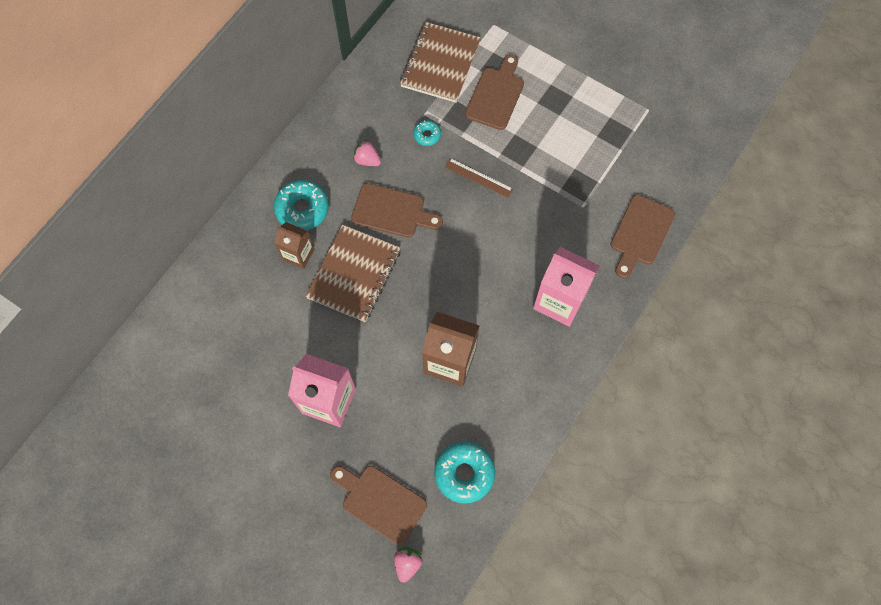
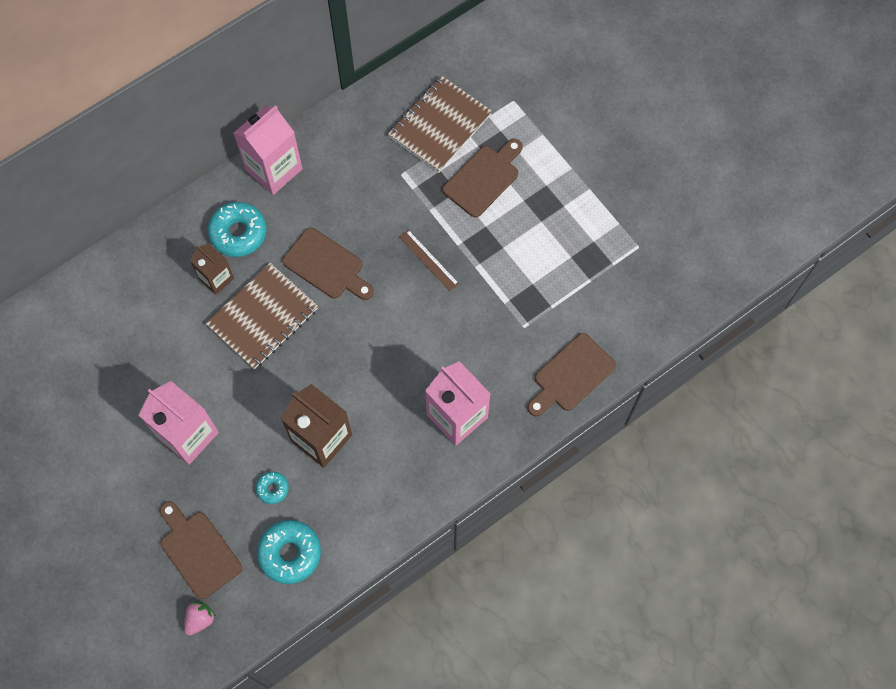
camera: 20 degrees right, 0 degrees up
(311, 145) = (274, 169): none -> pink carton
(367, 160) = (323, 204): pink strawberry -> none
(427, 135) = (394, 197): turquoise donut -> turquoise donut (272, 488)

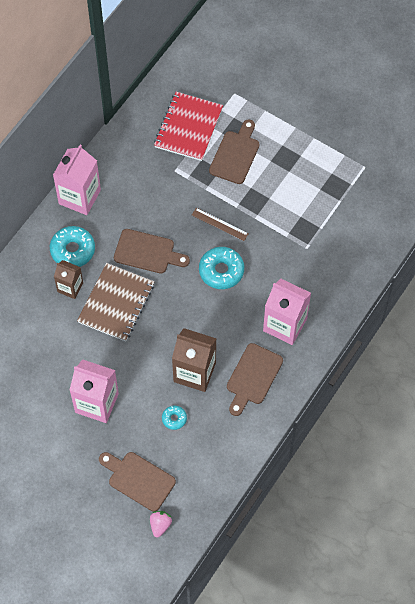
camera: 20 degrees left, 5 degrees down
(290, 553) = (205, 458): turquoise donut -> turquoise donut (221, 271)
(440, 126) = (188, 127): brown notebook -> red notebook
(571, 375) = (353, 270): brown cutting board -> brown cutting board (253, 377)

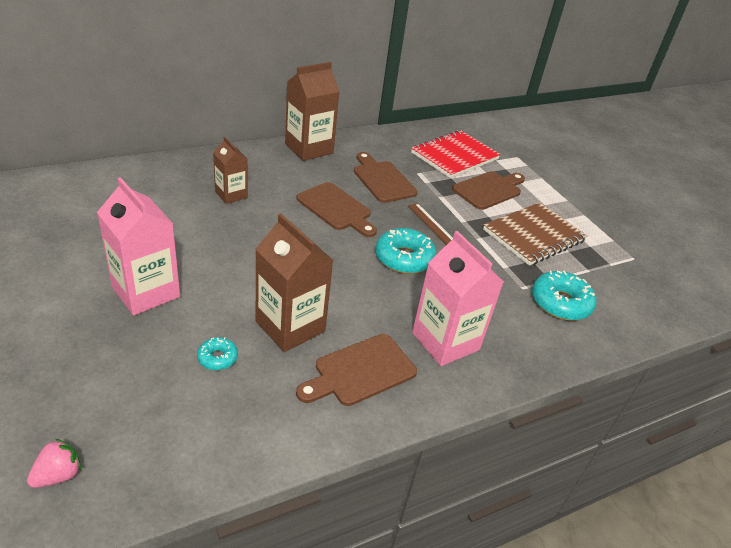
camera: 25 degrees right, 25 degrees down
(72, 250) = (263, 174): turquoise donut -> turquoise donut (560, 303)
(79, 197) = (309, 149): pink carton -> brown carton
(116, 303) = (264, 227): brown notebook -> brown notebook (533, 235)
(139, 479) = (99, 397): brown cutting board -> brown cutting board (382, 180)

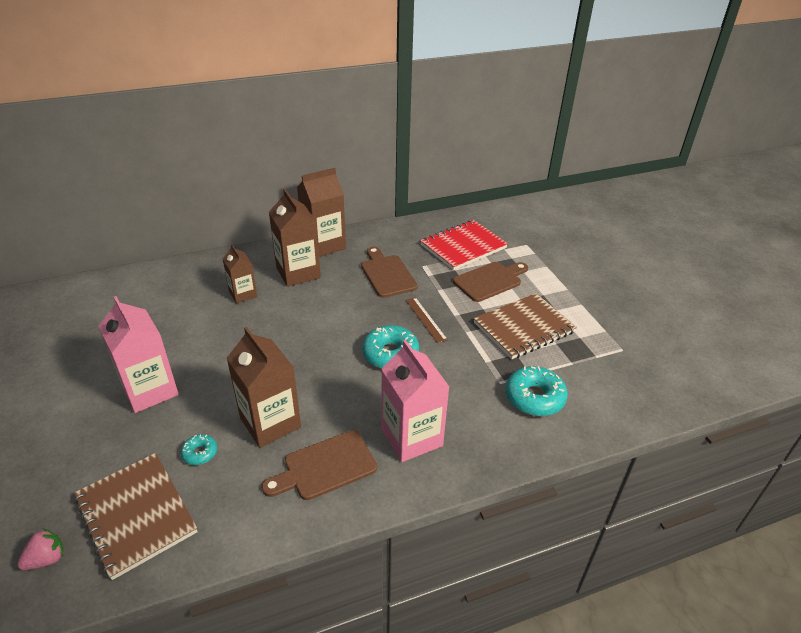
camera: 10 degrees right, 0 degrees up
(157, 424) = (136, 515): none -> brown notebook
(287, 175) = (298, 273): none -> brown carton
(336, 209) = (336, 305): brown cutting board -> none

